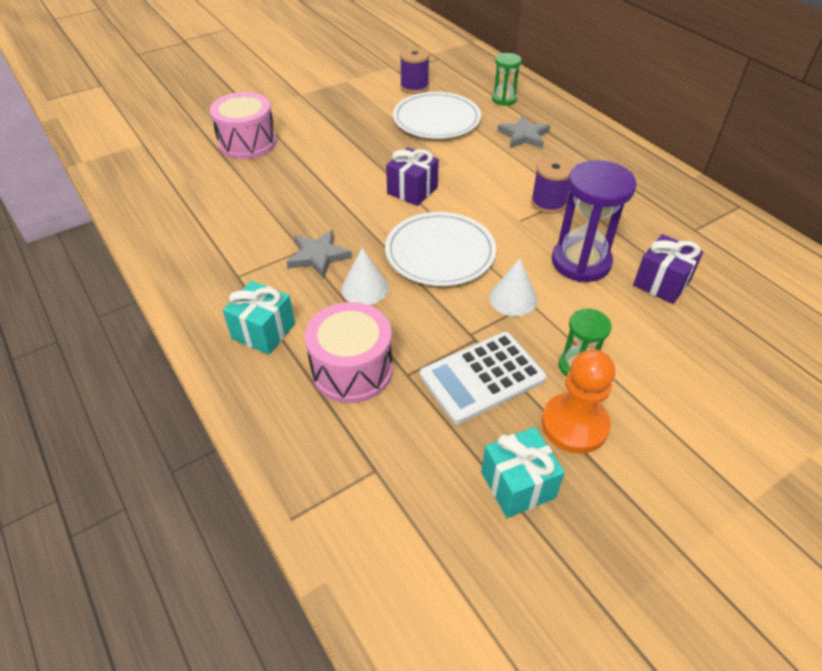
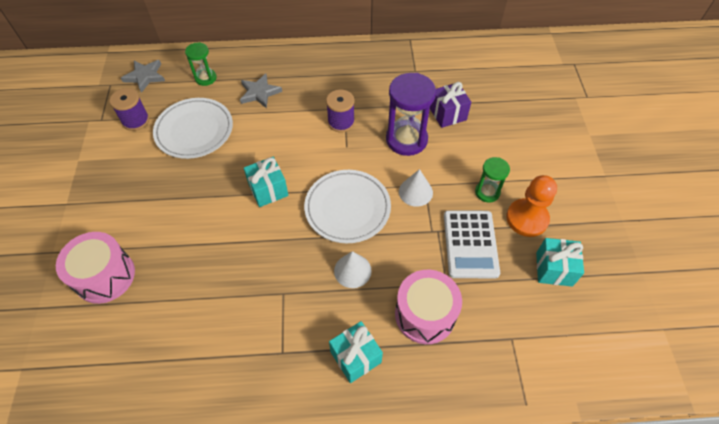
camera: 60 degrees left, 10 degrees up
(318, 256) = (298, 285): grey star -> grey star (145, 76)
(412, 190) = (268, 190): purple gift -> turquoise gift

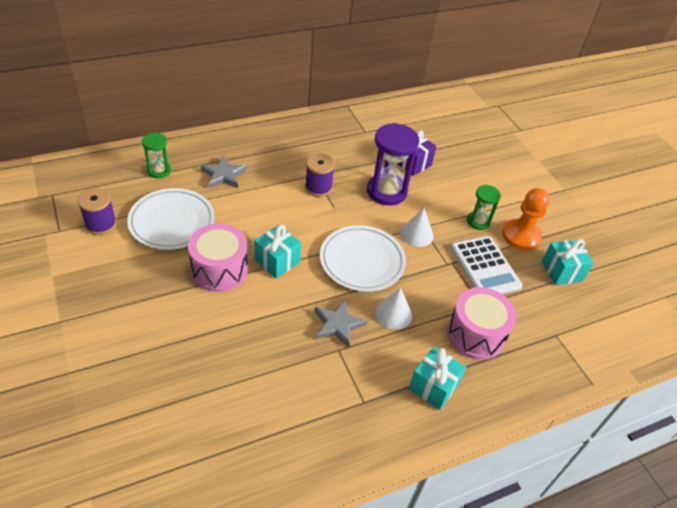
camera: 25 degrees left, 10 degrees down
(105, 276) = (143, 381): pink drum -> pink drum (219, 270)
(145, 76) = (89, 180): grey star -> grey star (338, 325)

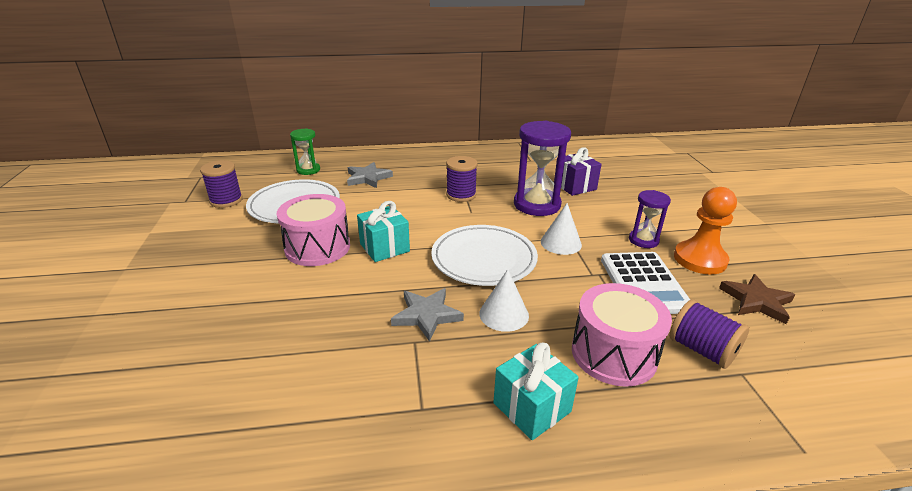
camera: 20 degrees right, 15 degrees down
(478, 221) = (643, 240): green hourglass -> purple hourglass
(530, 320) = (701, 350): none -> purple spool
(561, 271) = (756, 301): turquoise gift -> brown star

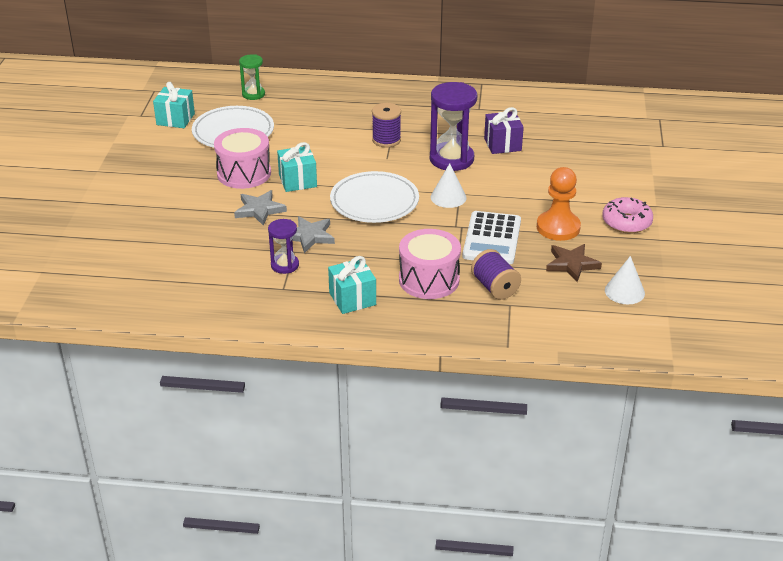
camera: 15 degrees right, 5 degrees up
(226, 200) = (175, 119): purple spool -> turquoise gift
(368, 178) = (307, 110): grey star -> grey star (259, 210)
(504, 314) = (366, 244): white cone -> white cone (624, 291)
(643, 240) = (523, 205): purple hourglass -> purple hourglass (285, 265)
(759, 244) = (626, 222): none -> pink donut

